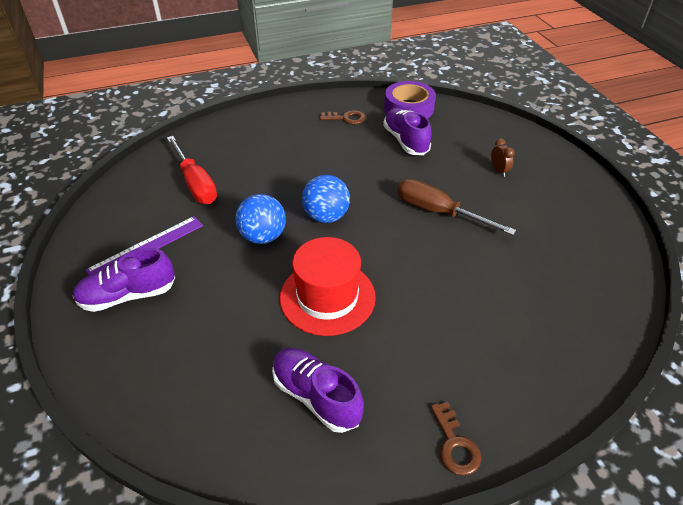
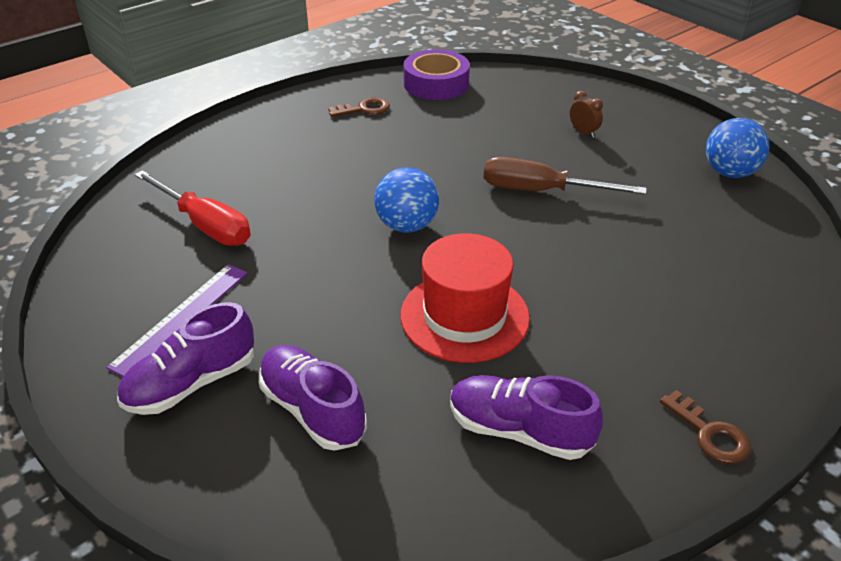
camera: 20 degrees left, 5 degrees down
(263, 236) = (338, 267): blue ball -> blue ball (729, 173)
(406, 141) = (454, 121): purple shoe -> purple shoe (312, 410)

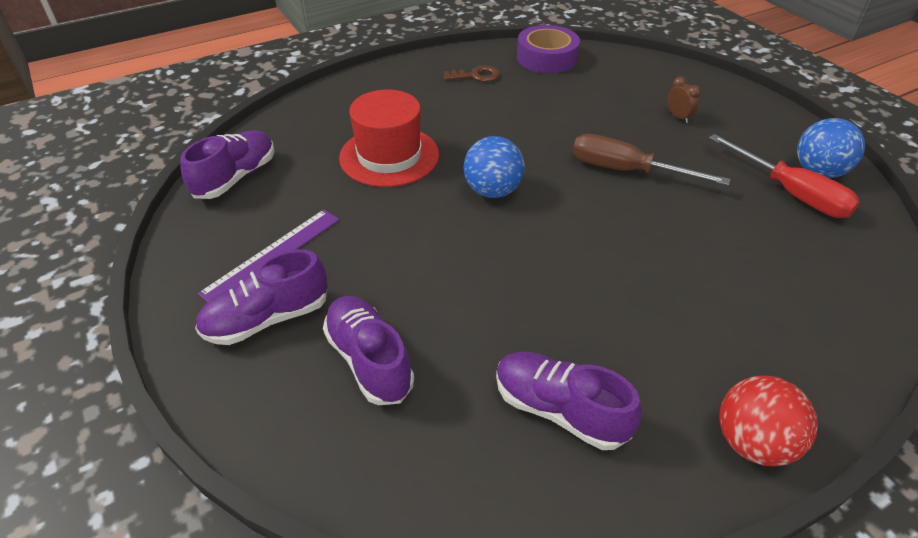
camera: 10 degrees right, 5 degrees up
(119, 242) = (236, 177): none -> purple shoe
(205, 225) = (312, 170): red screwdriver -> red screwdriver (790, 193)
(464, 316) = (529, 286): red hat -> red hat (389, 156)
(710, 433) = (752, 442): brown key -> red ball

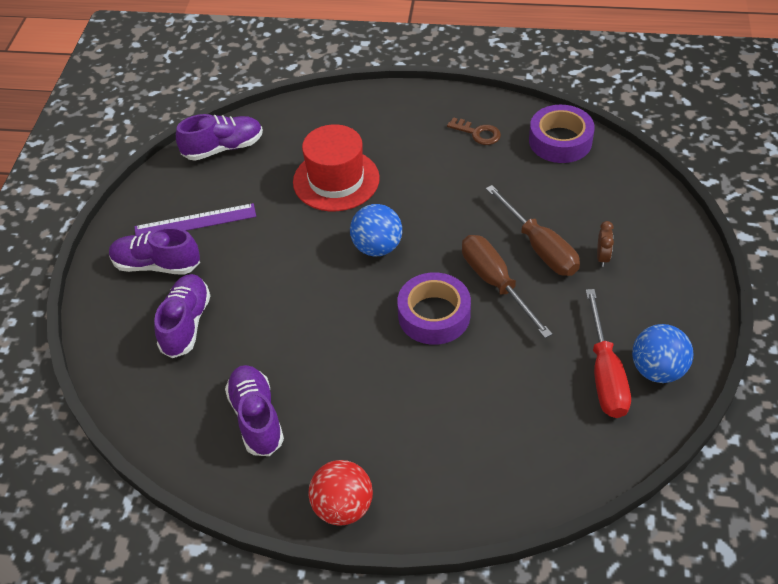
camera: 40 degrees right, 5 degrees up
(609, 219) = (434, 315): none -> purple tape
(625, 130) = (539, 247): none -> brown screwdriver

